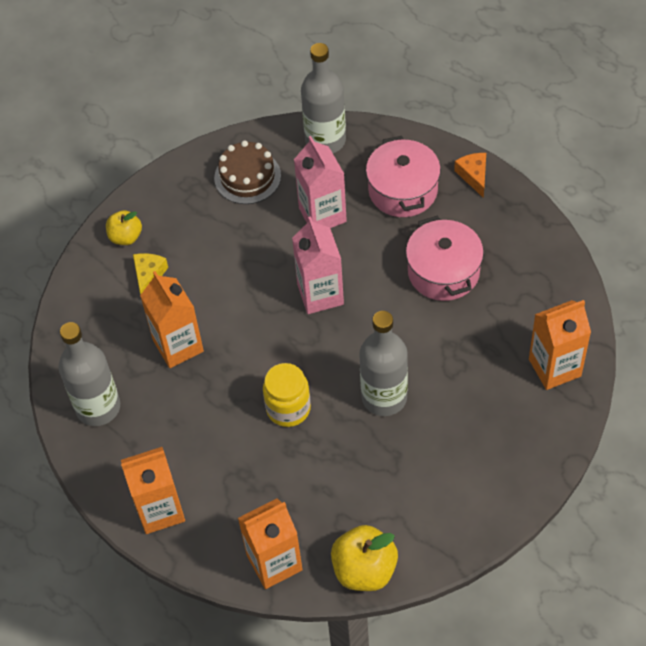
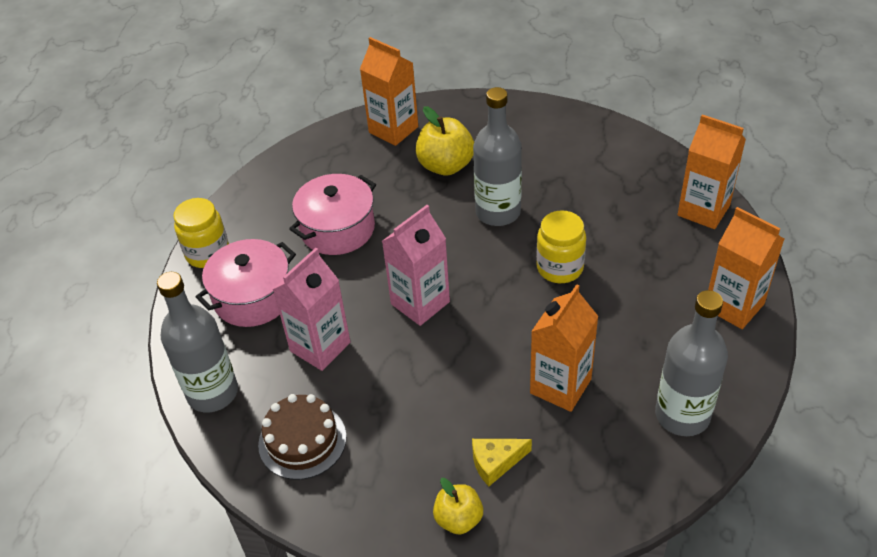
camera: 120 degrees left, 10 degrees down
(364, 570) = (658, 159): yellow apple -> yellow apple (446, 166)
(474, 176) = (207, 253): orange cheese -> yellow jar

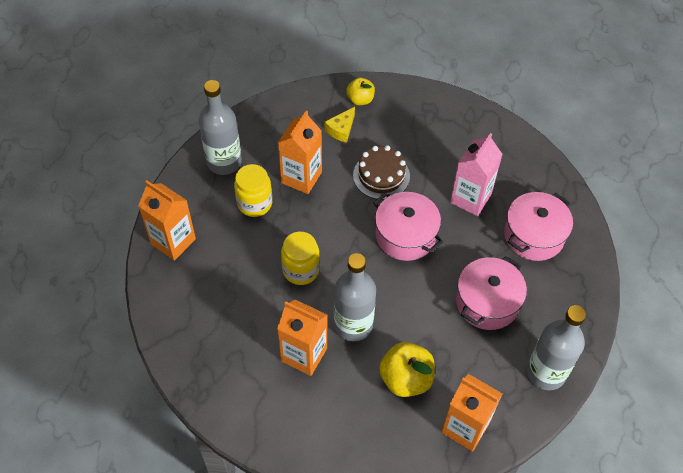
camera: 170 degrees right, 10 degrees up
(207, 253) = (587, 274): yellow jar -> yellow jar (254, 203)
(212, 393) = (533, 164): grey bottle -> grey bottle (546, 372)
(302, 440) = (463, 137): brown cake -> brown cake (381, 175)
(420, 303) = (405, 235): pink carton -> pink pot
(496, 462) = (341, 129): yellow cheese -> yellow cheese turned 150 degrees clockwise
(703, 210) = (177, 332): orange carton -> orange carton (304, 354)

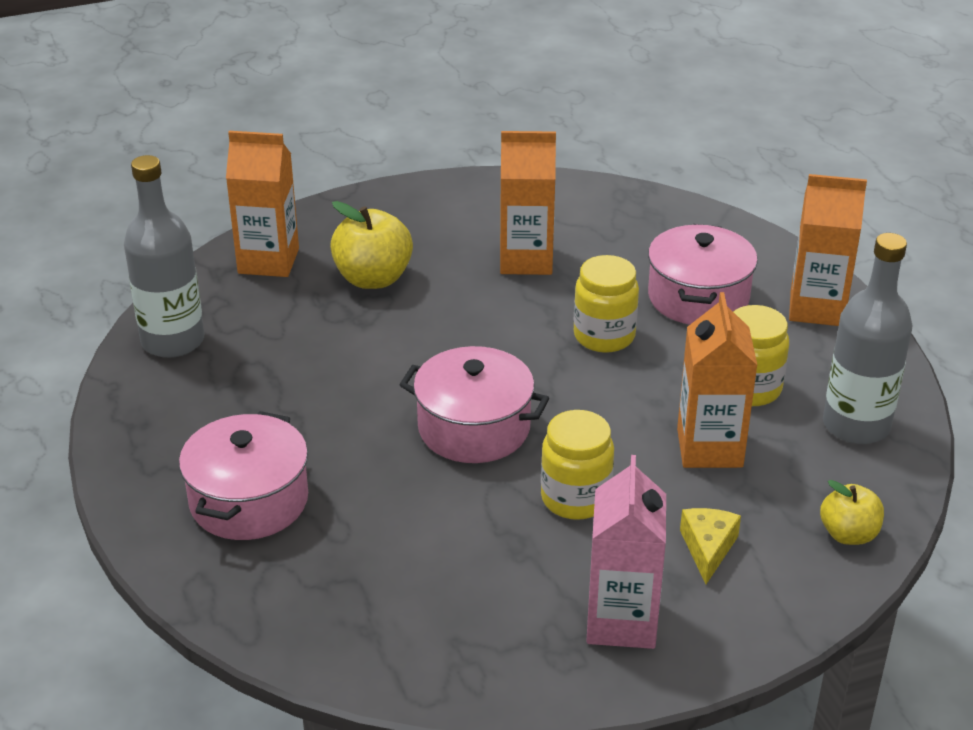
camera: 155 degrees right, 20 degrees down
(353, 325) = (481, 305): grey bottle -> none
(360, 99) = (718, 619): yellow apple -> yellow apple (848, 534)
(381, 175) = (575, 498): brown cake -> yellow jar
(470, 198) = (391, 519): pink carton -> pink carton (621, 621)
(487, 302) = (294, 388): pink pot -> pink pot (698, 297)

